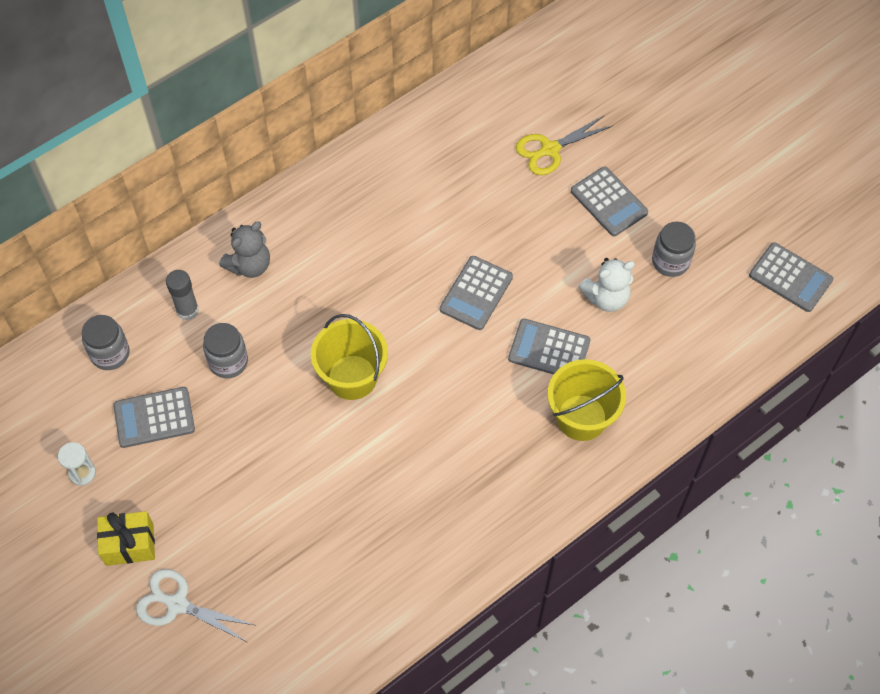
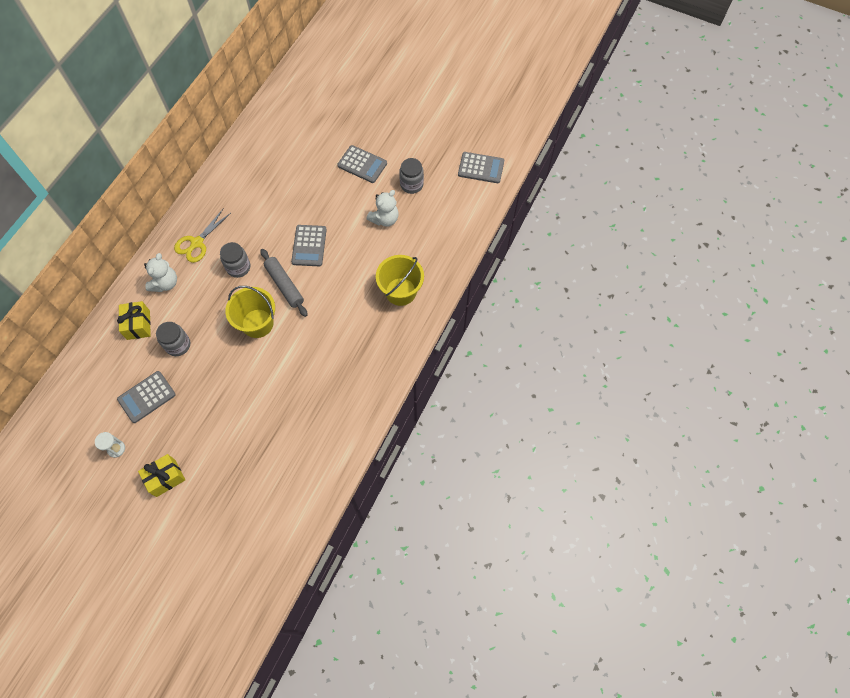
camera: 25 degrees left, 5 degrees up
(110, 354) = (101, 370): grey jar -> grey jar (238, 267)
(177, 604) = (212, 499): white scissors -> none
(187, 310) = (138, 325): grey glue stick -> yellow gift
(249, 265) = (165, 283): grey teddy bear -> white teddy bear
(415, 337) = (284, 285): none -> grey rolling pin
(549, 350) = (365, 261): grey calculator -> none
(550, 149) = (315, 147): yellow scissors -> yellow scissors (197, 243)

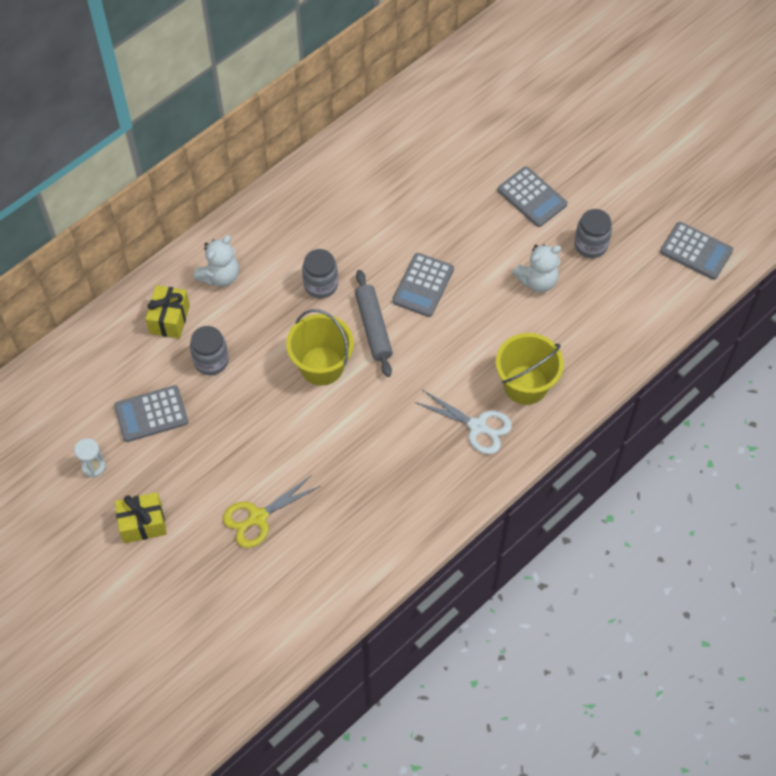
camera: 20 degrees right, 5 degrees down
(197, 243) = (277, 236): yellow scissors -> yellow scissors (258, 517)
(378, 330) = (477, 426): none -> white scissors

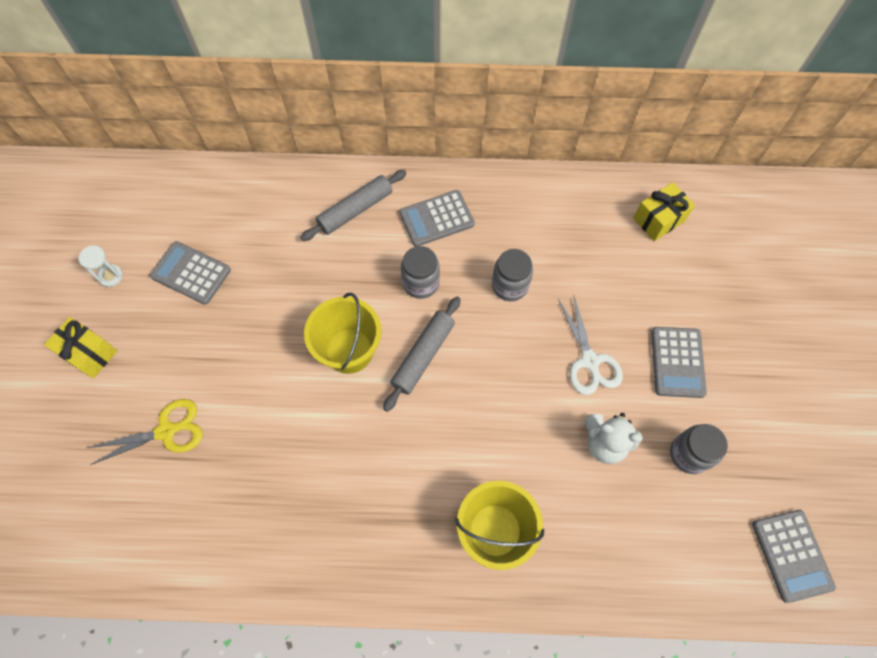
camera: 45 degrees right, 5 degrees up
(169, 319) = (284, 211): yellow gift -> yellow gift (658, 220)
(211, 361) = (276, 270): grey jar -> grey jar (510, 286)
(220, 276) = (355, 210): white teddy bear -> grey rolling pin
(258, 517) = (166, 431): yellow scissors -> yellow scissors turned 150 degrees clockwise
(423, 285) = (501, 357): grey calculator -> grey calculator (436, 219)
(477, 426) = (413, 528): white scissors -> white scissors (589, 361)

